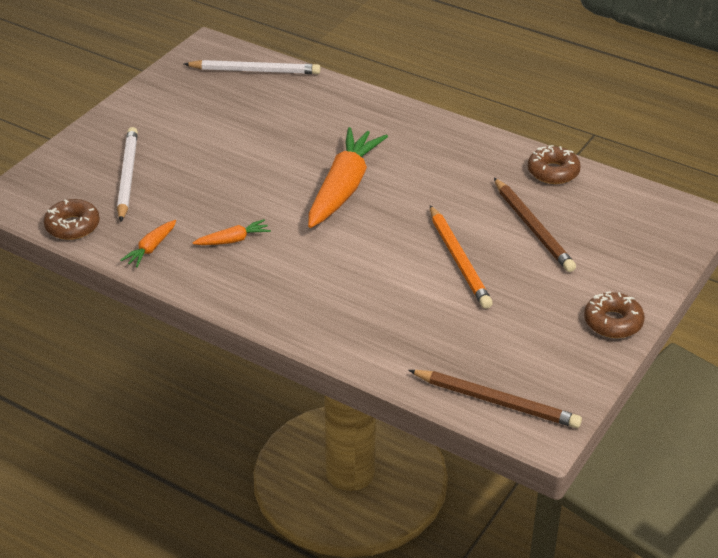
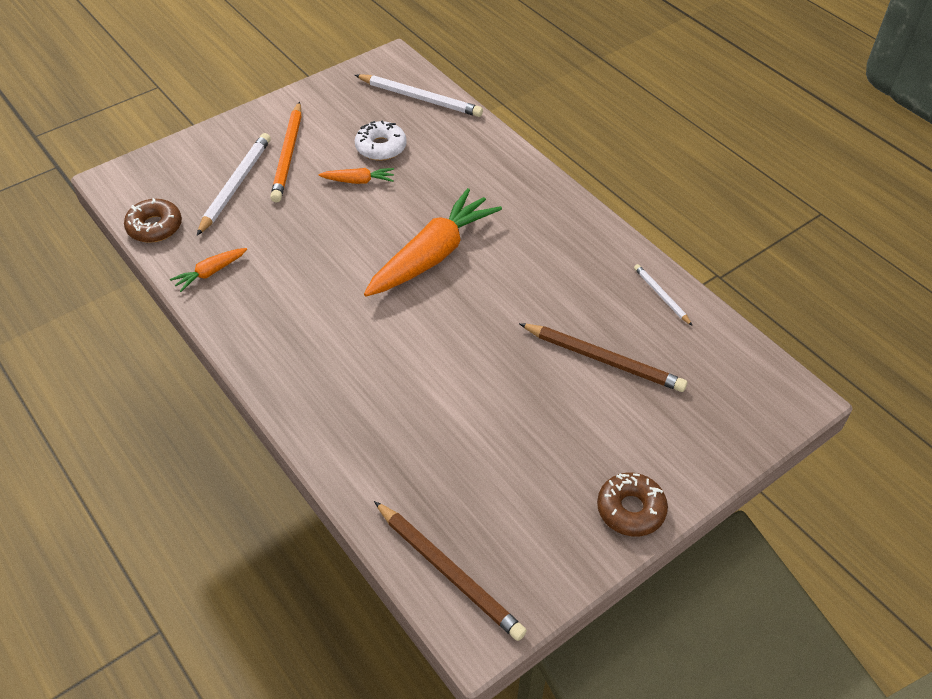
camera: 20 degrees right, 10 degrees up
(233, 240) = (292, 286): orange carrot -> orange carrot (358, 181)
(244, 117) = (381, 147): none -> white donut
(458, 260) = (503, 376): orange pencil -> orange pencil (288, 154)
(533, 228) = (603, 360): brown pencil -> brown pencil turned 60 degrees counterclockwise
(553, 172) = (661, 296): brown donut -> white pencil

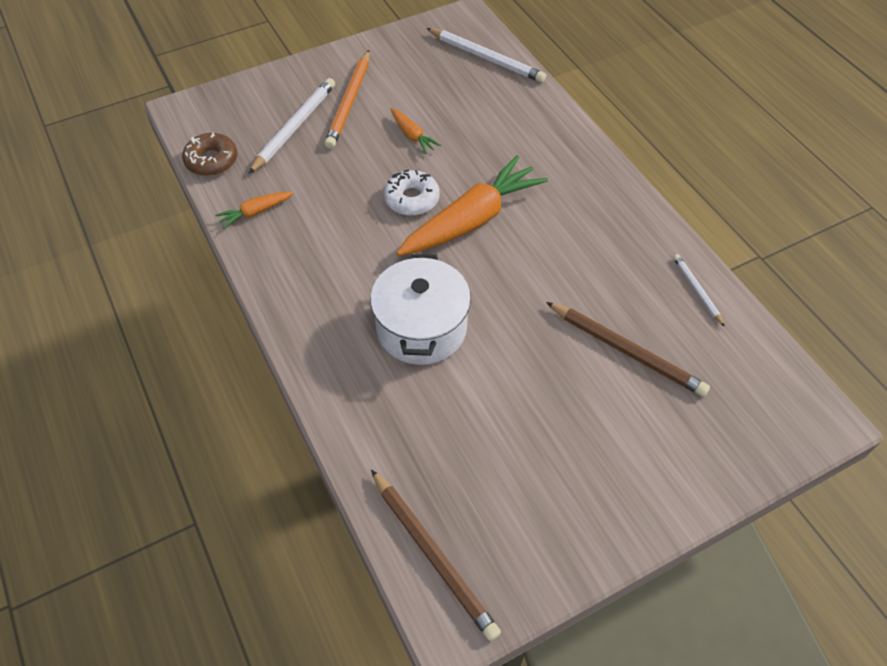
camera: 10 degrees right, 5 degrees up
(358, 181) = (412, 136): orange carrot -> orange carrot turned 45 degrees clockwise
(381, 147) = (440, 104): white donut -> white donut (412, 199)
(400, 363) = (421, 328): none -> white pot
(630, 509) = (629, 516): brown donut -> none

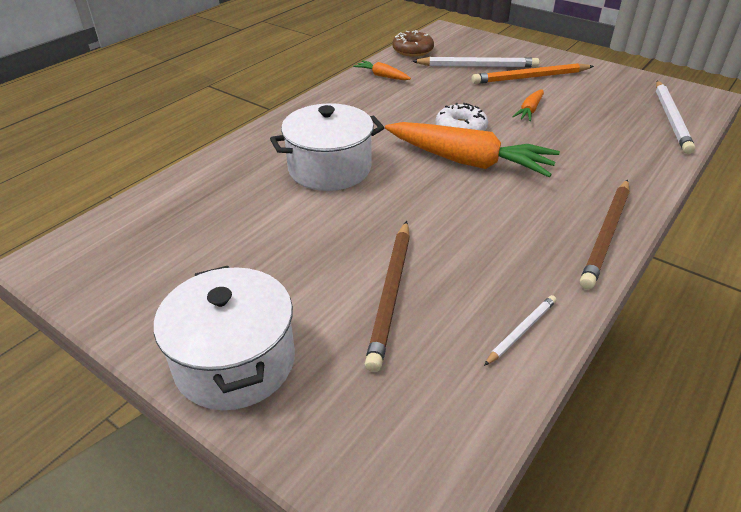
camera: 65 degrees right, 15 degrees down
(433, 555) = (109, 233): brown pencil -> brown pencil (606, 234)
(662, 482) = (235, 362): none -> white pot

